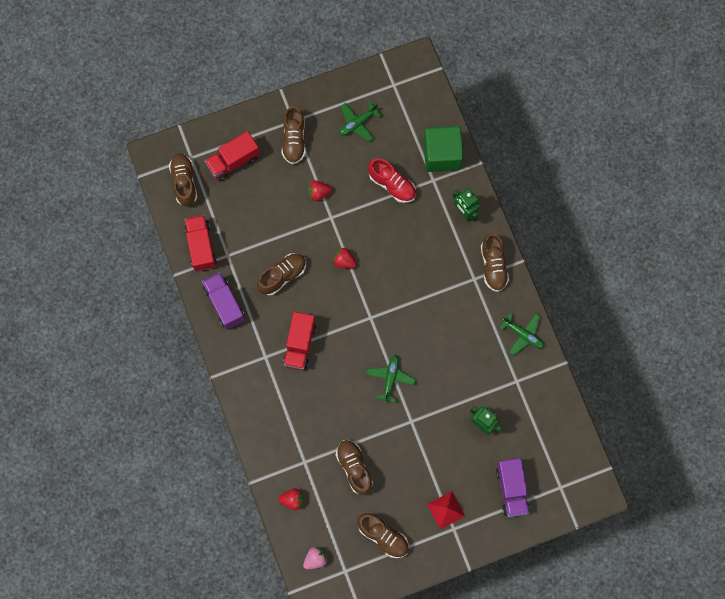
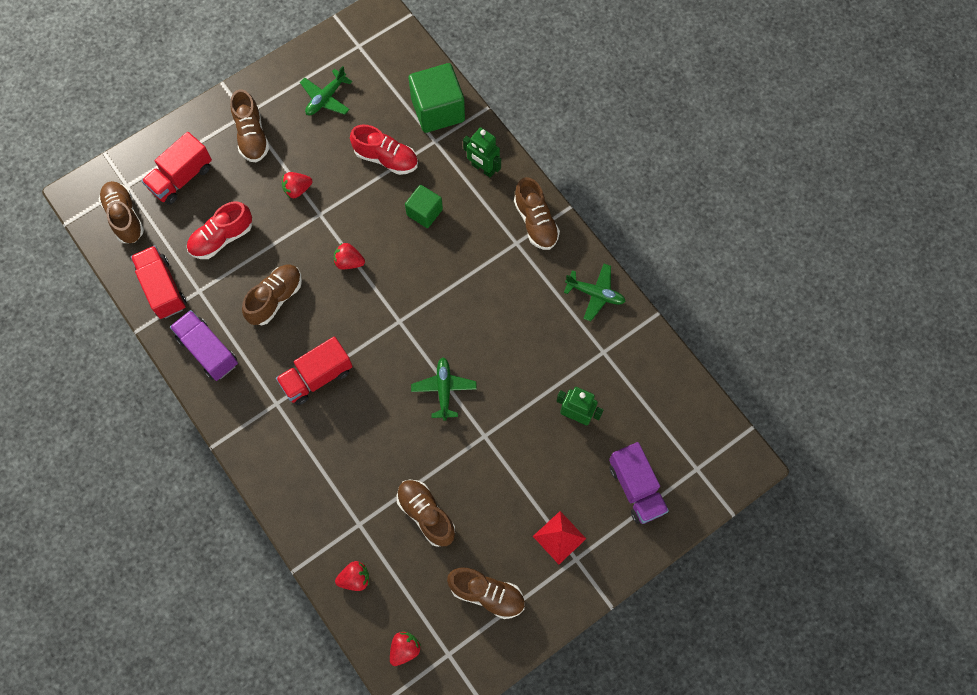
camera: 15 degrees left, 5 degrees down
(253, 218) = (222, 238): none -> red shoe
(299, 345) = (317, 377): red truck -> red truck turned 60 degrees clockwise
(315, 559) = (404, 649): pink strawberry -> red strawberry
(410, 236) = (424, 212): none -> green cube

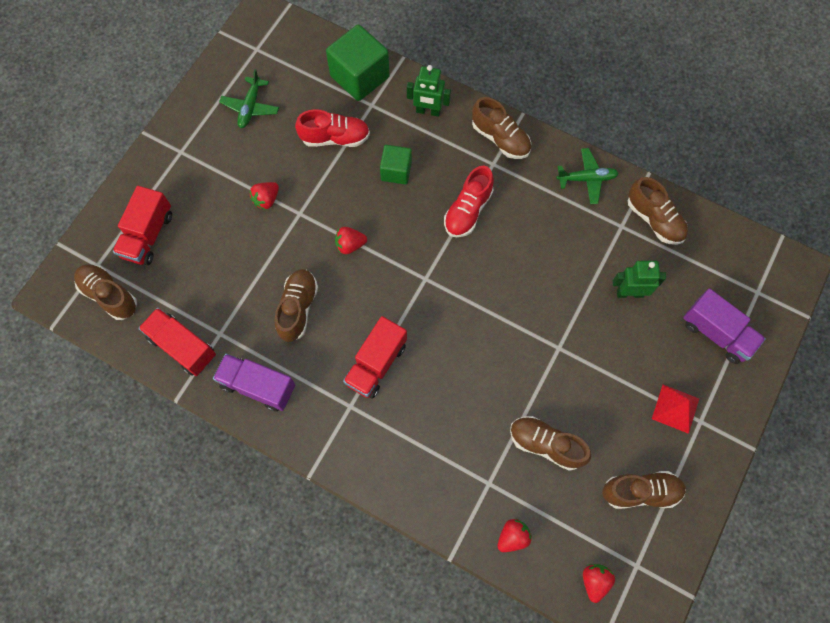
camera: 25 degrees left, 0 degrees up
(222, 238) = (216, 275): red shoe -> red shoe (468, 211)
(252, 136) = (197, 169): brown shoe -> brown shoe (654, 219)
(444, 389) = (500, 322): green plane -> none

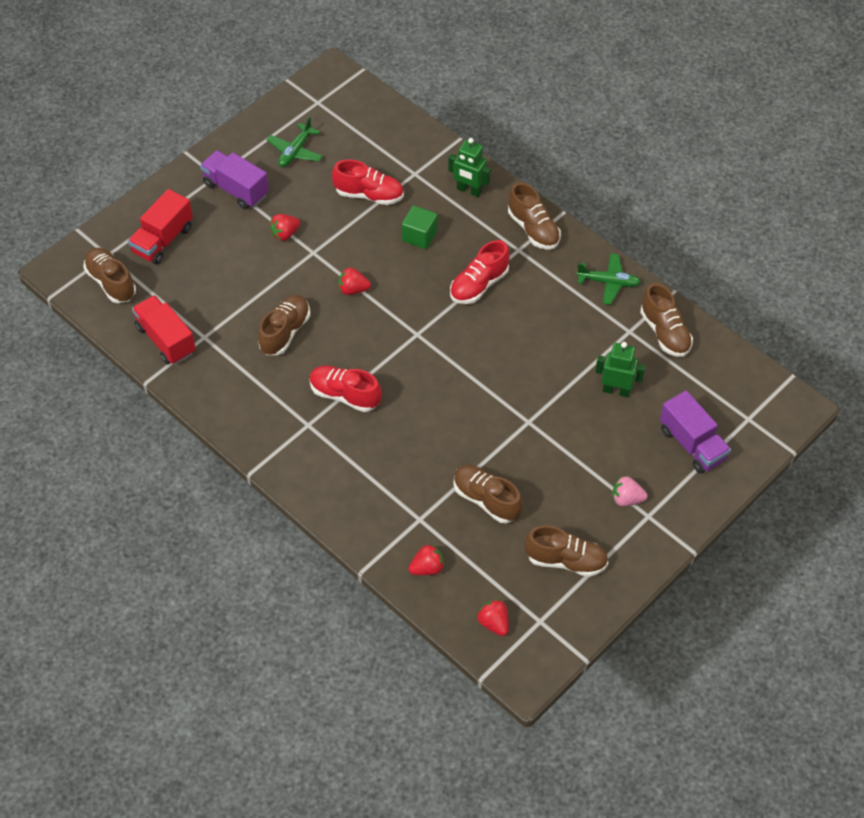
camera: 15 degrees right, 15 degrees down
(258, 386) = (226, 388): purple truck -> purple truck (236, 189)
(360, 77) = (411, 146): green cube -> none
(376, 364) = (345, 395): red truck -> red shoe
(594, 581) = (494, 623): red strawberry -> red strawberry turned 60 degrees counterclockwise
(675, 408) = (626, 499): red pyramid -> pink strawberry

